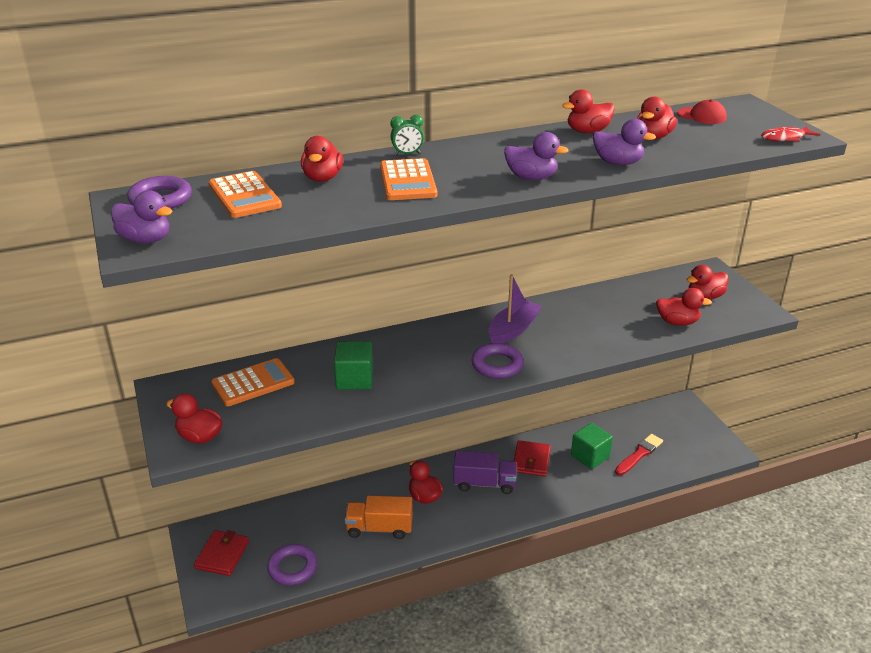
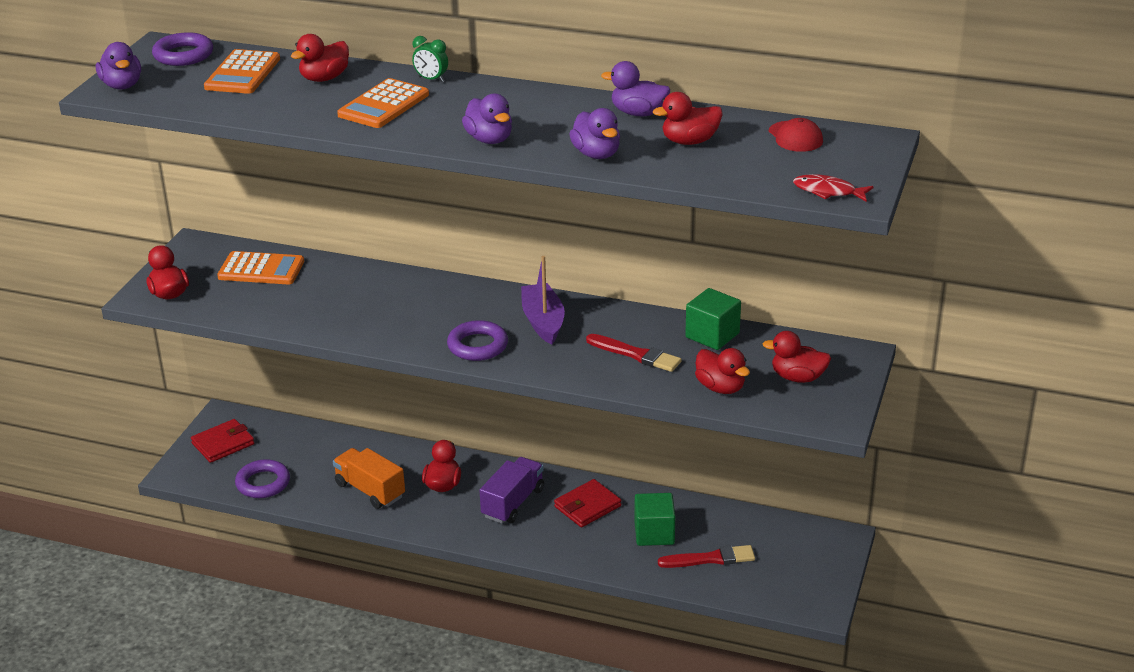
camera: 40 degrees right, 0 degrees up
(354, 379) = (341, 302): green cube -> green cube (712, 335)
(484, 483) = (513, 503): purple truck -> purple truck turned 105 degrees counterclockwise
(513, 330) = (543, 322): purple boat -> purple boat turned 90 degrees counterclockwise
(587, 131) = (638, 113): red duck -> purple duck
(600, 324) = (636, 354): none -> red brush

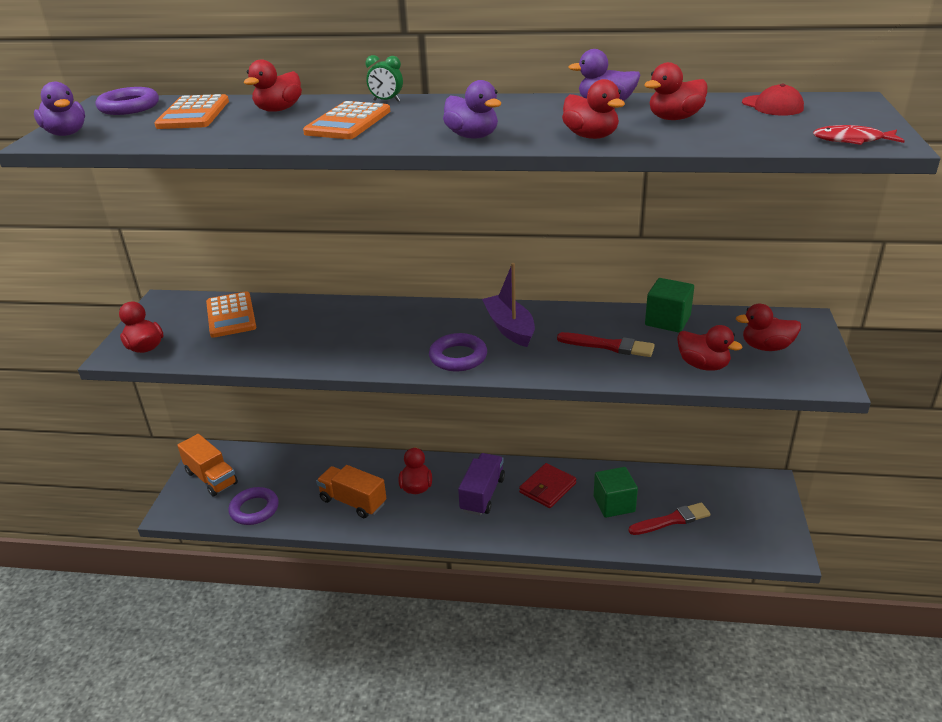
camera: 10 degrees left, 0 degrees up
(223, 444) = (211, 478): red wallet -> orange truck
(261, 269) = (231, 315): orange calculator -> orange calculator turned 75 degrees clockwise
(596, 154) = (591, 136): purple duck -> red duck

